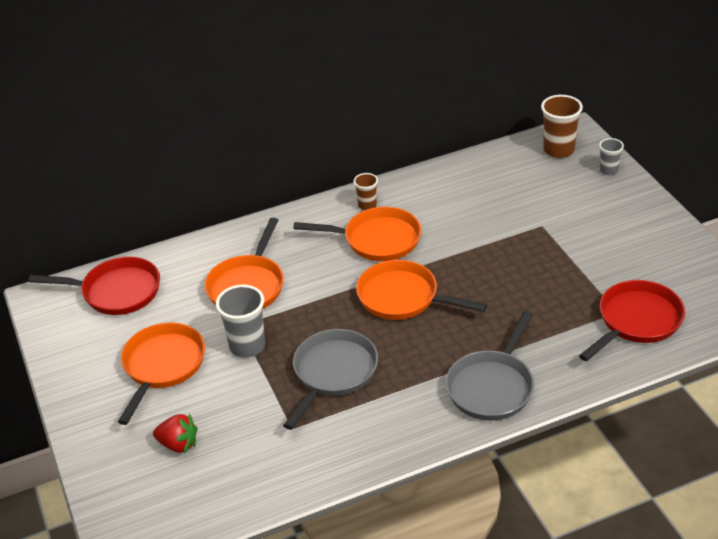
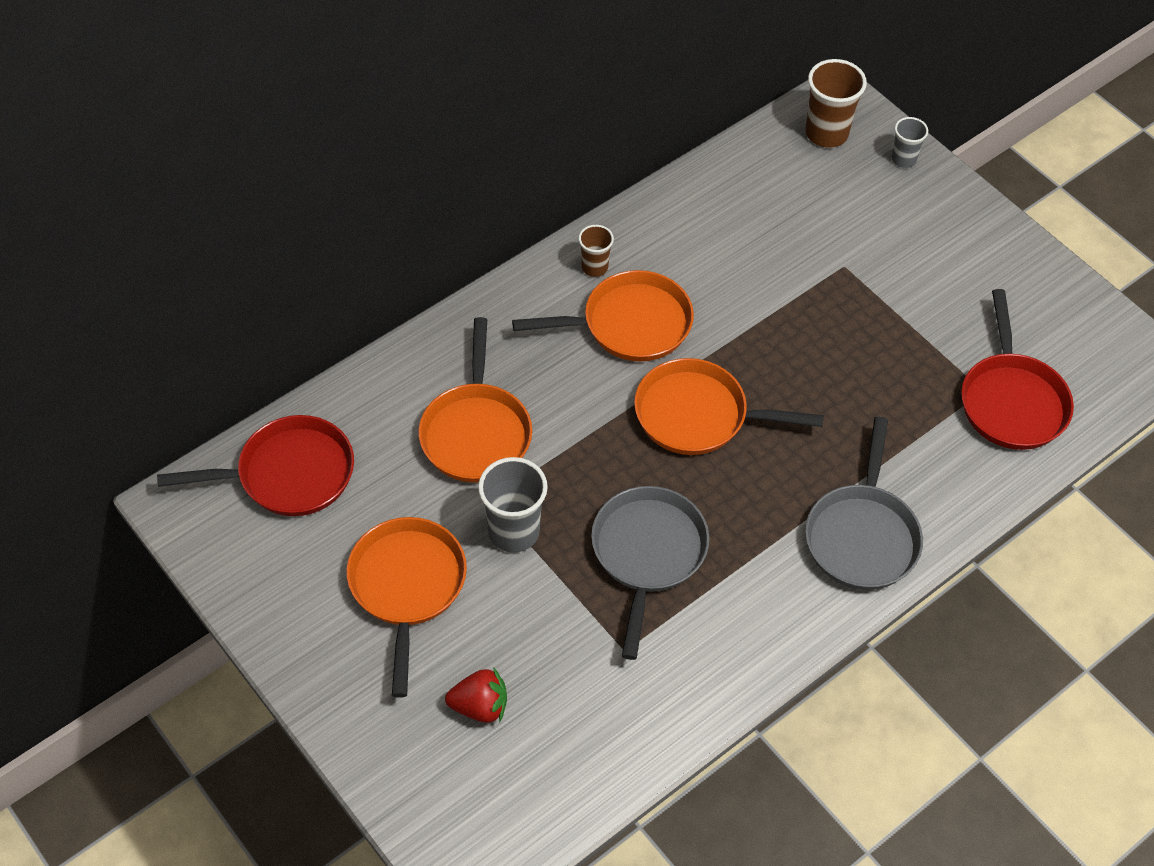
camera: 20 degrees left, 15 degrees up
(636, 321) = (1011, 401): red pan -> red pan turned 150 degrees clockwise

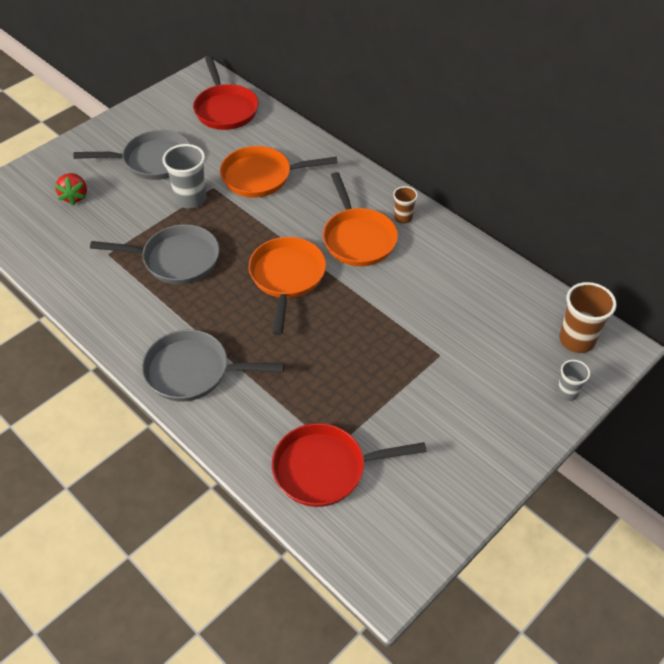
camera: 85 degrees right, 5 degrees down
(407, 586) = (153, 161): orange pan -> grey pan

